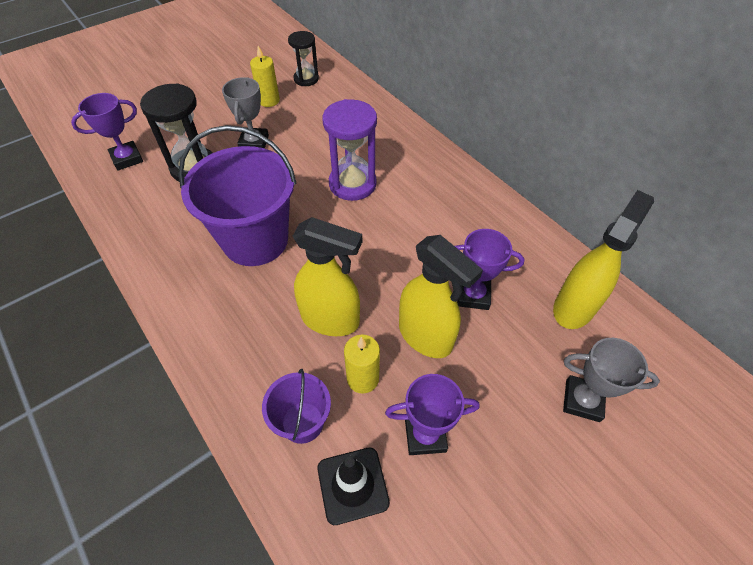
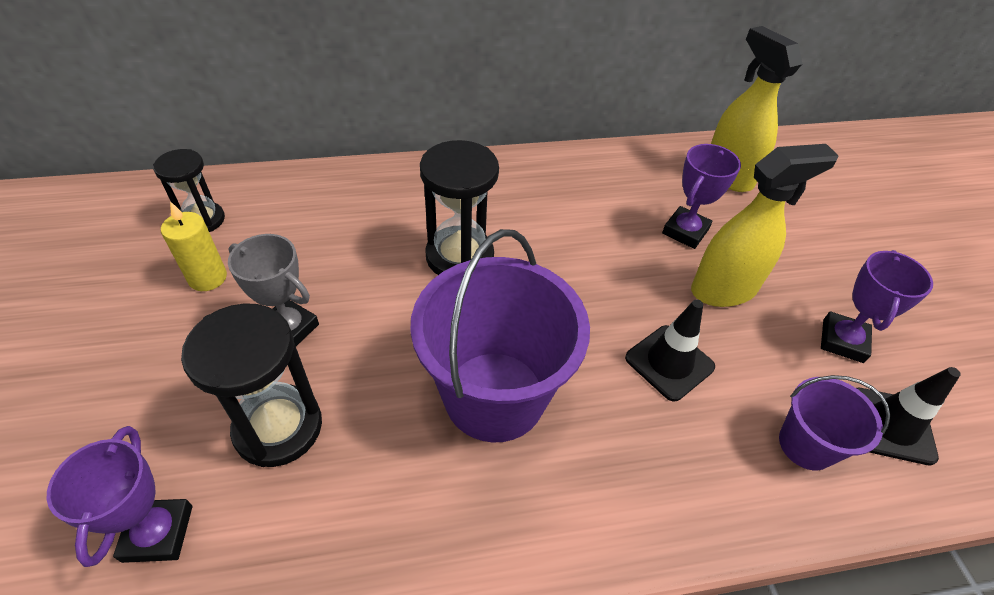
camera: 65 degrees left, 5 degrees down
(331, 319) = (669, 362): yellow spray bottle -> black traffic cone
(352, 184) = (459, 256): purple hourglass -> black hourglass
(363, 378) = (762, 365): yellow candle -> none
(582, 400) = (827, 218): grey trophy -> none

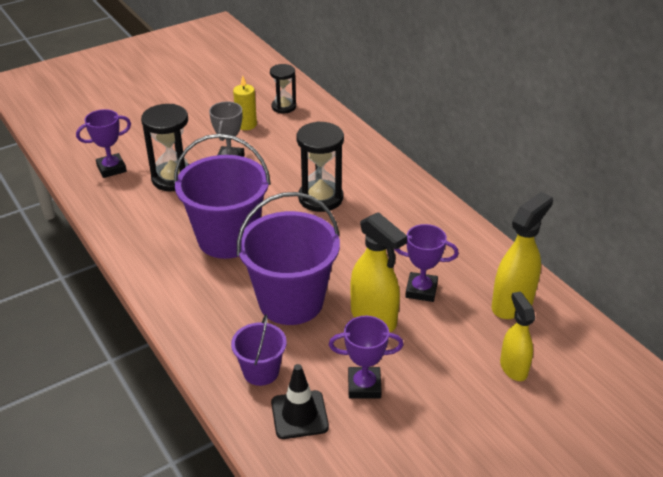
camera: 70 degrees right, 10 degrees down
(669, 362) = (291, 301): black traffic cone -> purple bucket
(823, 211) = (513, 368): none -> yellow spray bottle

